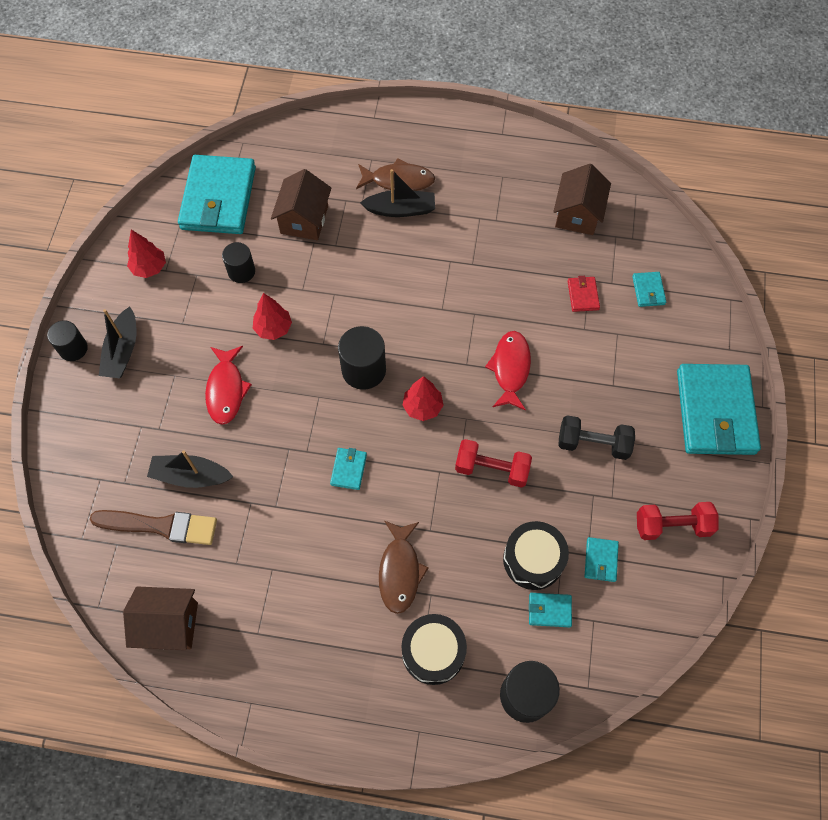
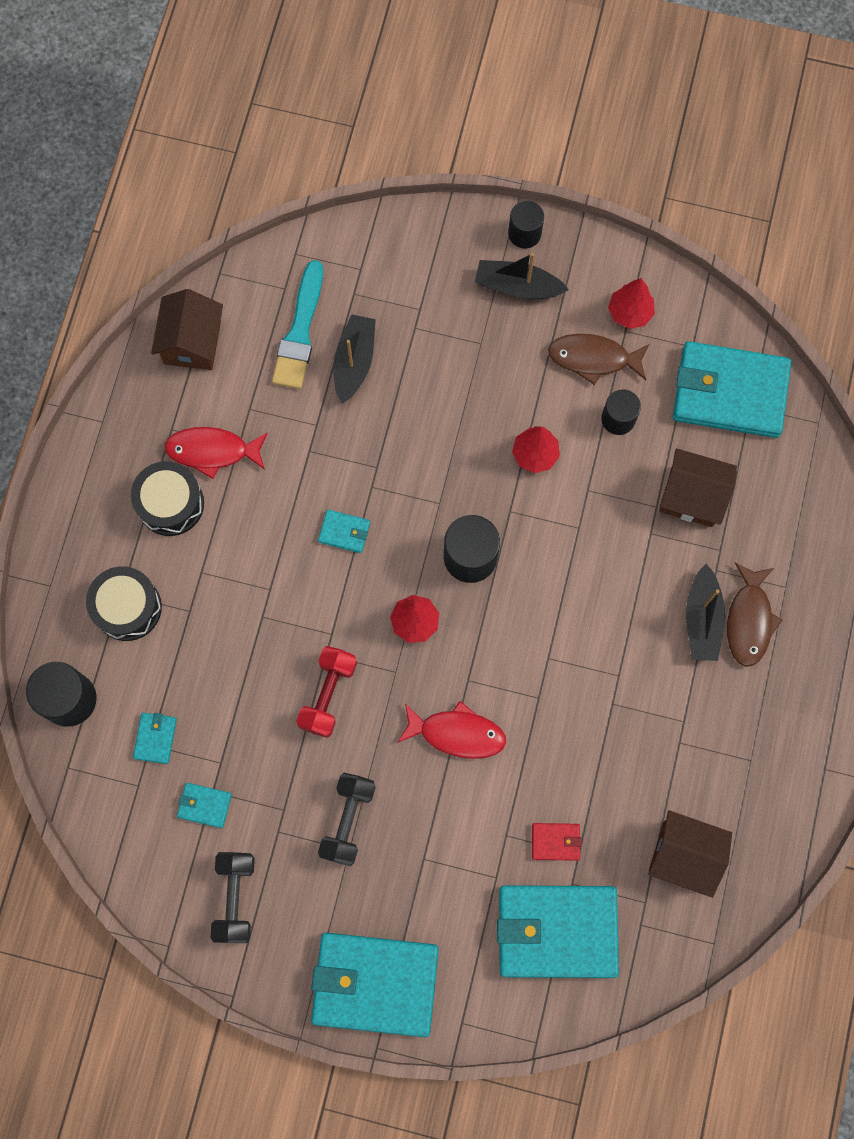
camera: 95 degrees right, 10 degrees up
(160, 526) = (300, 332): brown brush -> turquoise brush
(226, 390) = (457, 400): red fish -> red fish (212, 451)
(400, 571) = (219, 580): brown fish -> brown fish (593, 358)
(533, 559) = (214, 728): black drum -> black drum (170, 503)
(648, 290) = (557, 931): turquoise wallet -> turquoise wallet, size x2.43
(672, 526) = (235, 898): red dumbbell -> black dumbbell

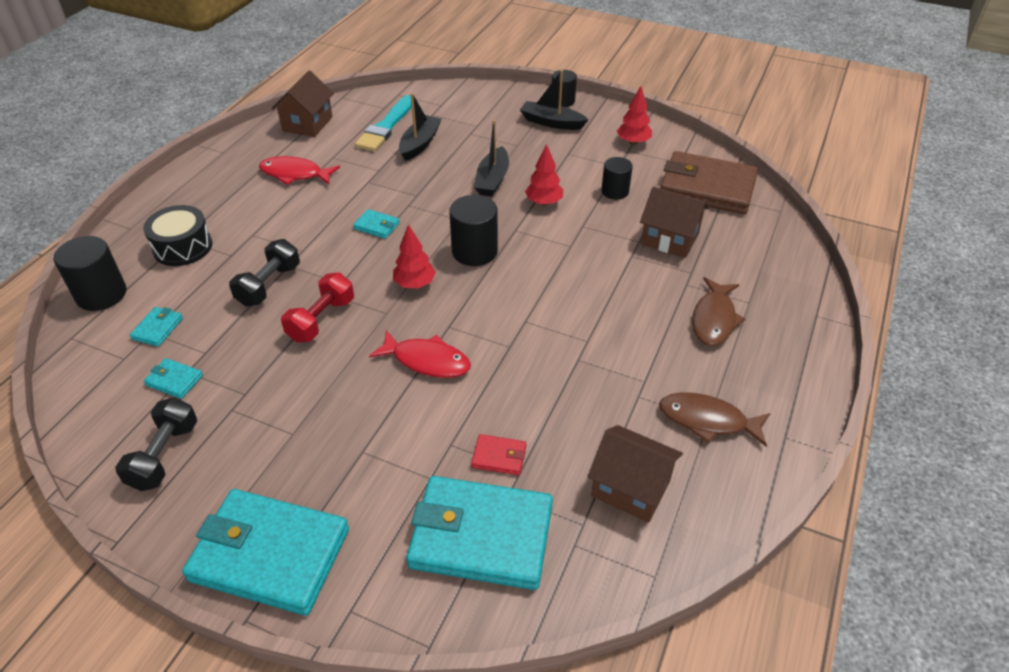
camera: 10 degrees right, 30 degrees down
(170, 503) = (249, 196): black drum -> none
(348, 820) = (301, 410): black dumbbell -> black dumbbell (269, 285)
(593, 358) = (601, 160): brown fish -> brown fish (707, 420)
(702, 619) = (670, 313): black boat -> black boat (492, 180)
(729, 392) = (707, 187): turquoise wallet -> brown wallet

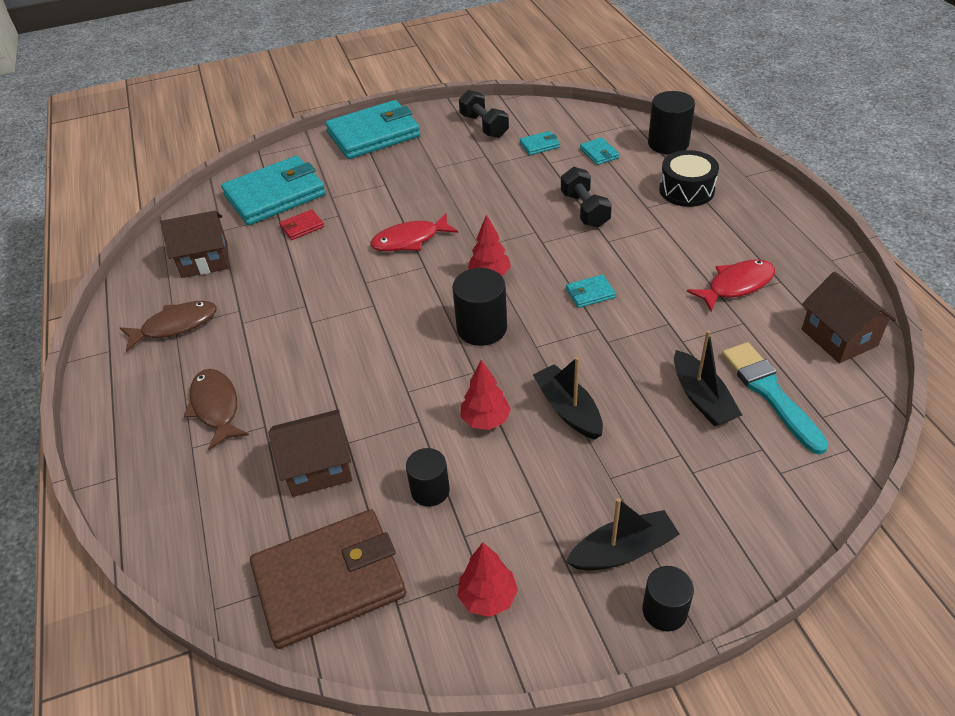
camera: 140 degrees right, 0 degrees up
(321, 320) = (514, 216): red dumbbell -> none

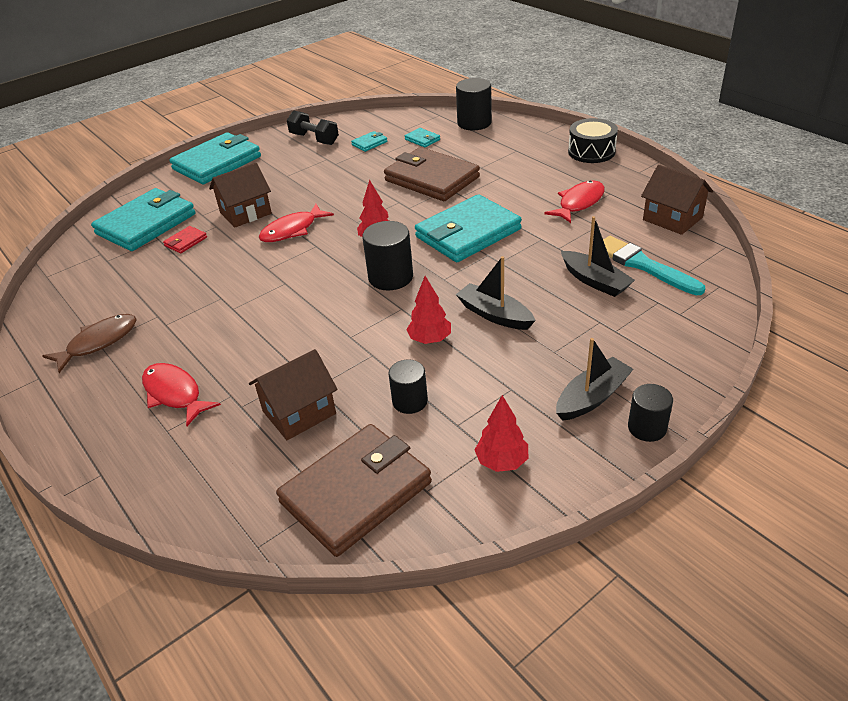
camera: 20 degrees left, 5 degrees down
(205, 260) = (102, 286): brown house -> brown house (245, 213)
(216, 407) = (174, 394): brown fish -> red fish
(584, 210) = (432, 179): black dumbbell -> brown wallet
(590, 293) = (468, 233): turquoise wallet -> turquoise wallet, size x2.43
(686, 190) = (506, 150): black drum -> black drum (591, 152)

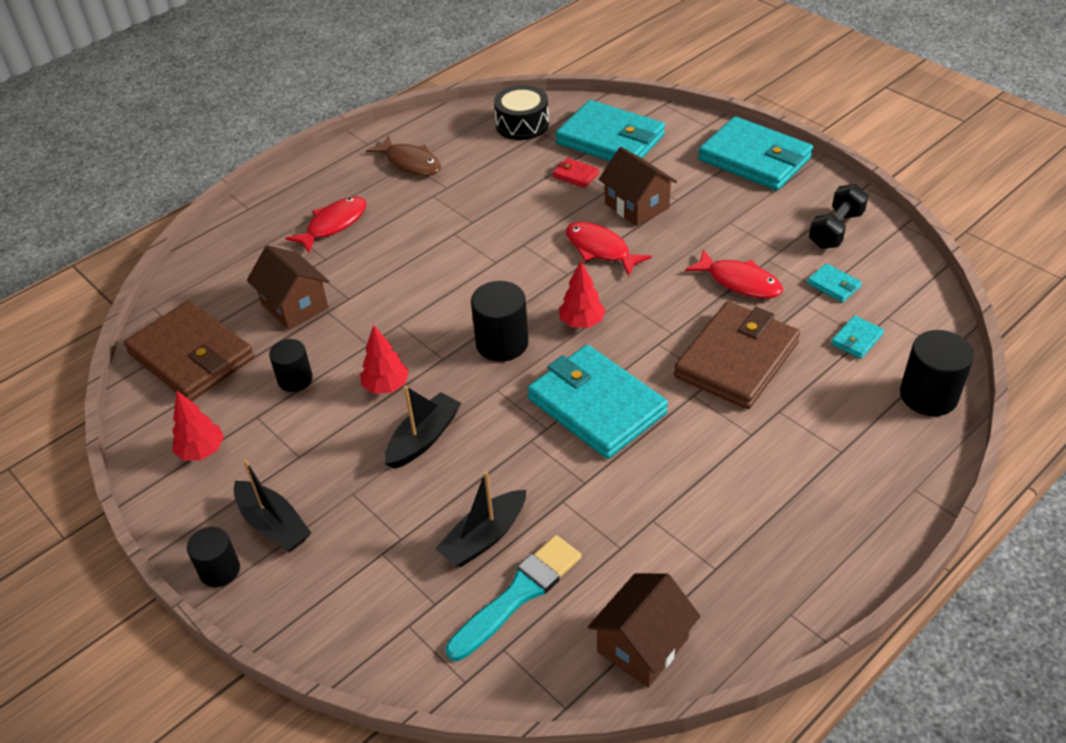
camera: 85 degrees right, 5 degrees up
(579, 203) = (682, 527): red fish -> red fish (739, 282)
(591, 152) = (853, 550): black drum -> black drum (522, 124)

